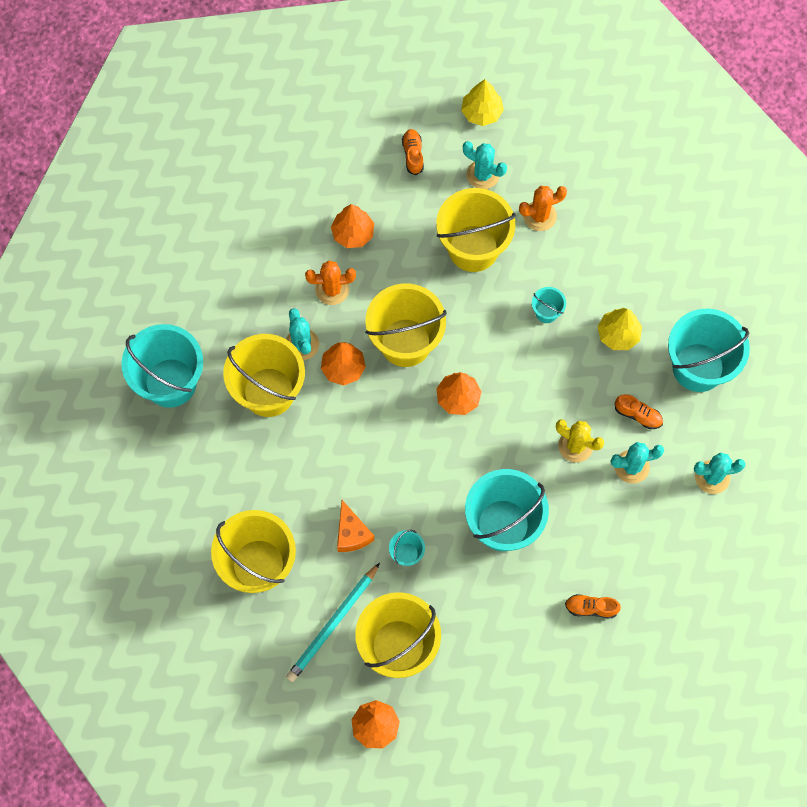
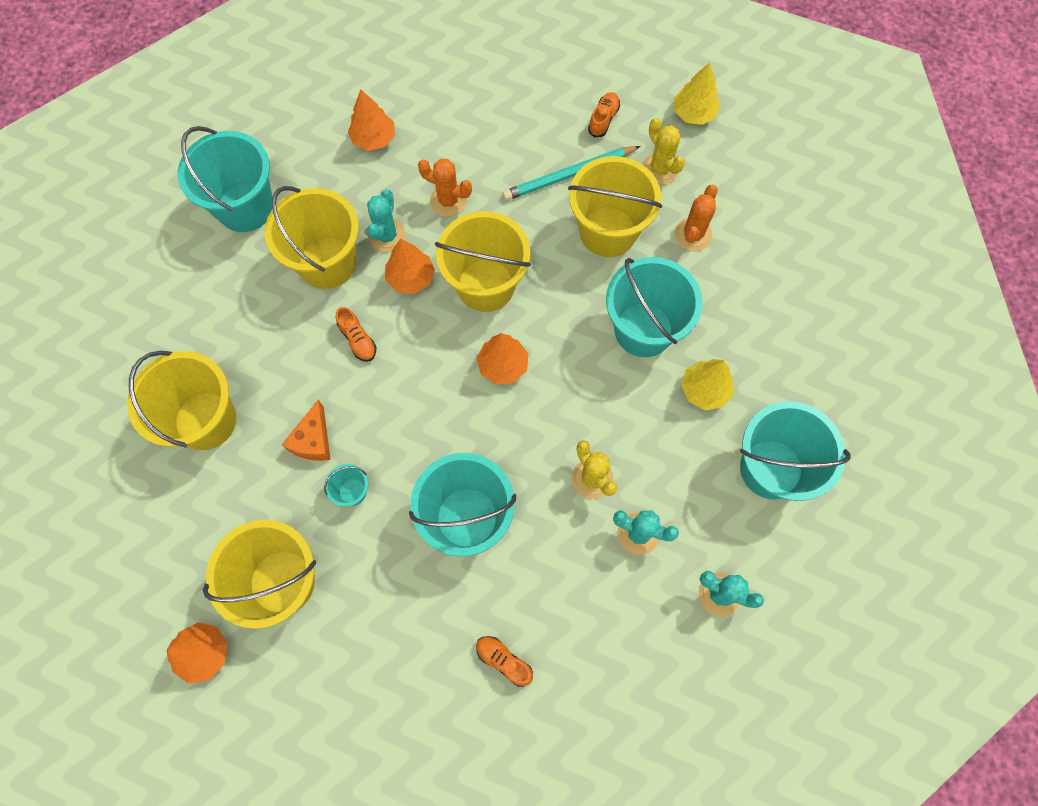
camera: 30 degrees right, 0 degrees up
(333, 624) = (234, 521): turquoise pencil -> turquoise pencil (569, 175)
(353, 233) = (501, 161): orange tree -> orange tree (374, 138)
(483, 174) = (659, 169): turquoise cactus -> yellow cactus
(539, 216) = (693, 235): orange cactus -> orange cactus turned 75 degrees counterclockwise
(546, 312) = (643, 330): turquoise bucket -> turquoise bucket, size x2.28
(638, 415) = (677, 483): orange shoe -> orange shoe (358, 339)

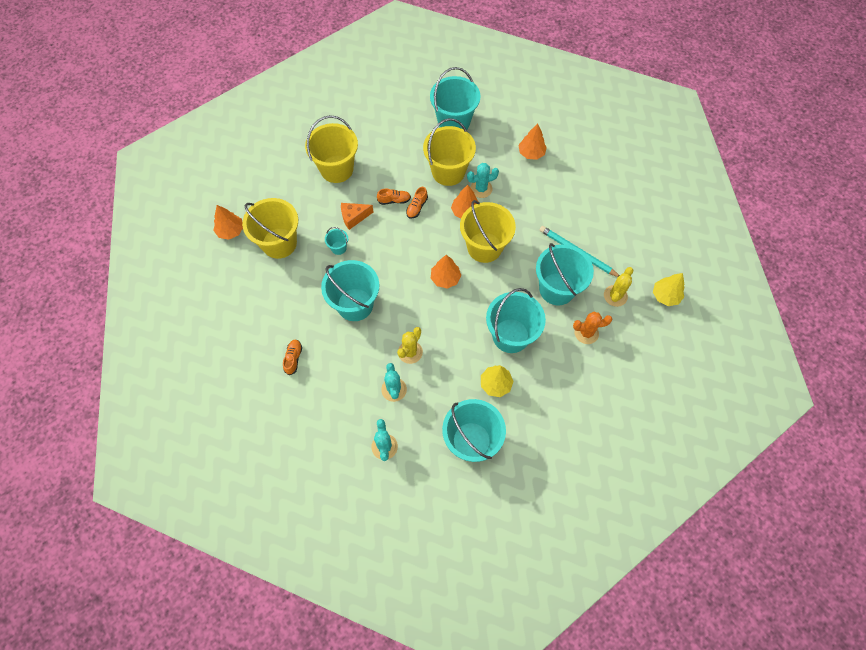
camera: 60 degrees right, 5 degrees down
(448, 201) = (520, 205): orange cactus -> none
(603, 119) = (625, 252): orange shoe -> orange shoe (394, 200)
(608, 232) = (557, 289): yellow bucket -> turquoise bucket

